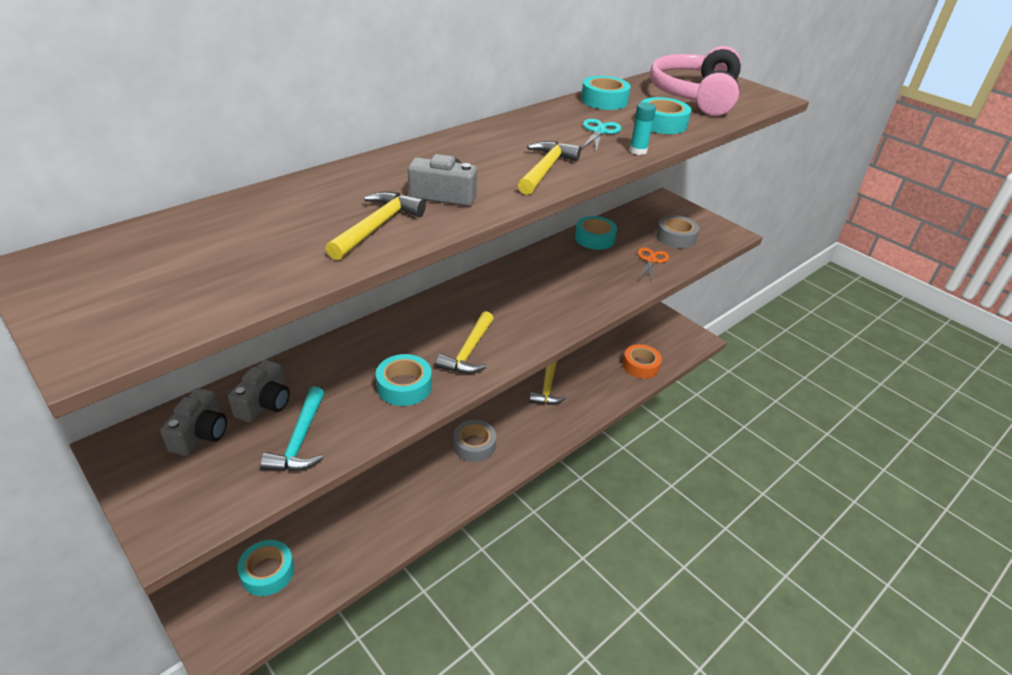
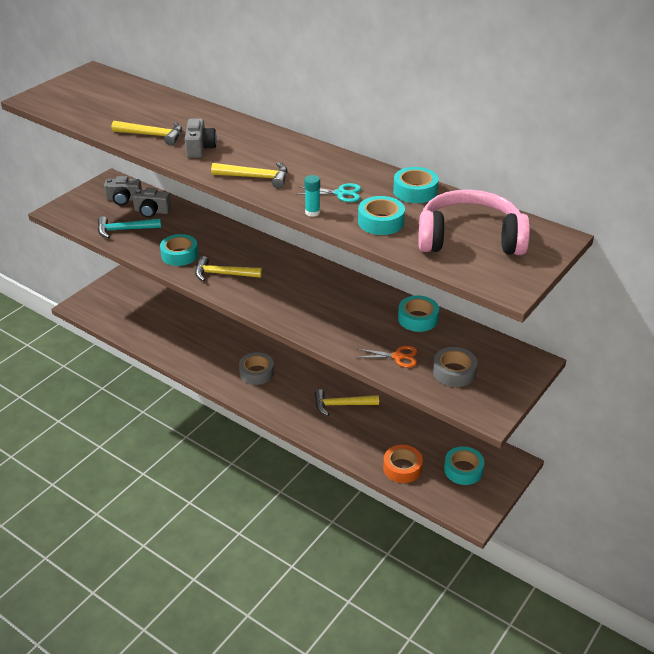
camera: 80 degrees right, 0 degrees up
(267, 572) = (128, 307): turquoise tape -> turquoise tape (463, 470)

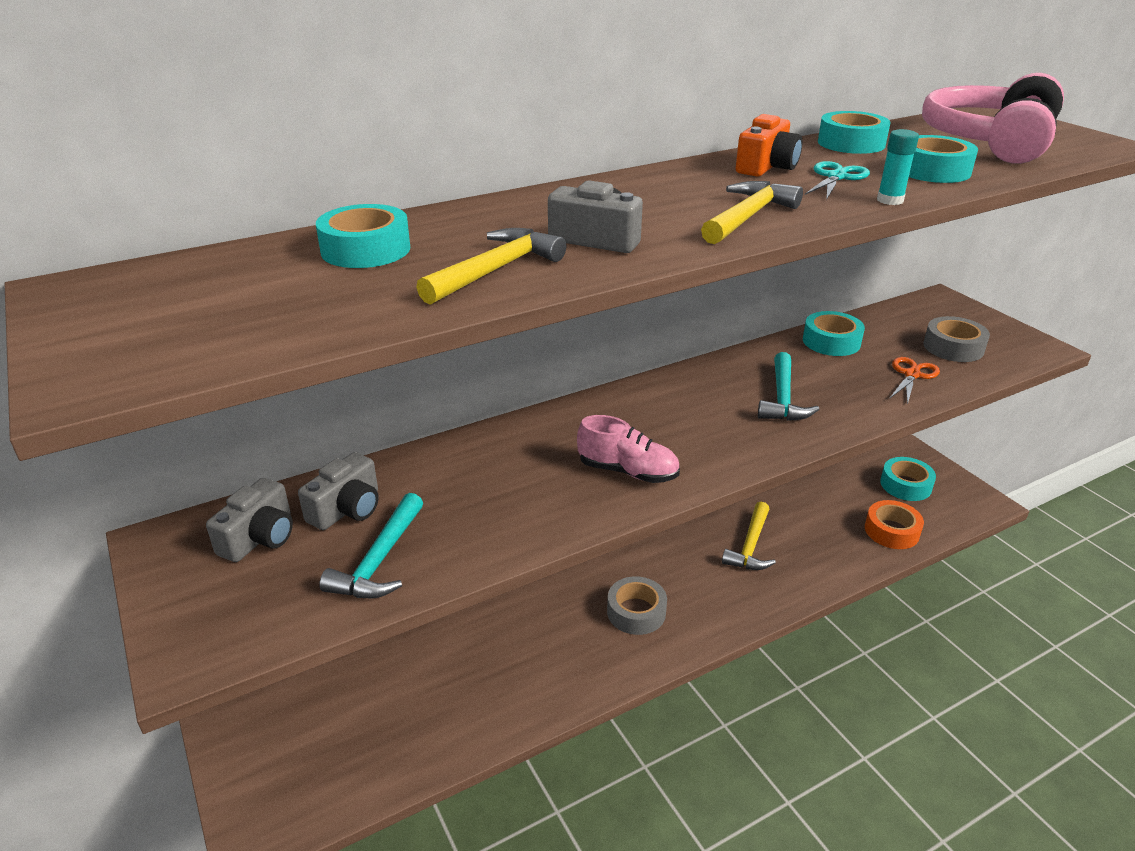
camera: 65 degrees left, 5 degrees down
(179, 255) = (531, 507): turquoise tape -> turquoise tape (365, 249)
(223, 274) = (628, 471): yellow hammer -> pink shoe
(329, 310) = (783, 398): none -> turquoise hammer
(341, 171) = (766, 167): none -> orange camera

